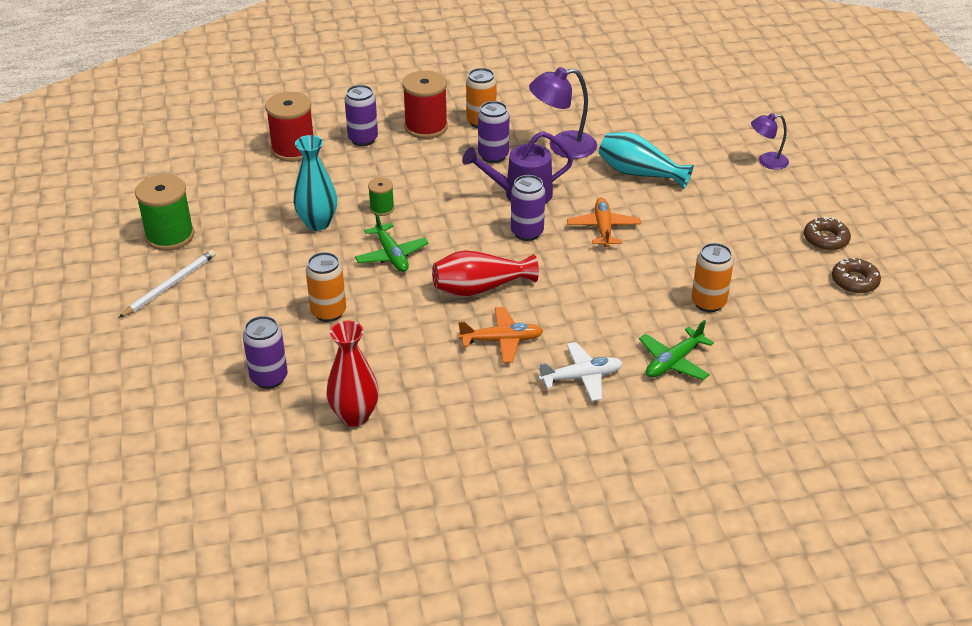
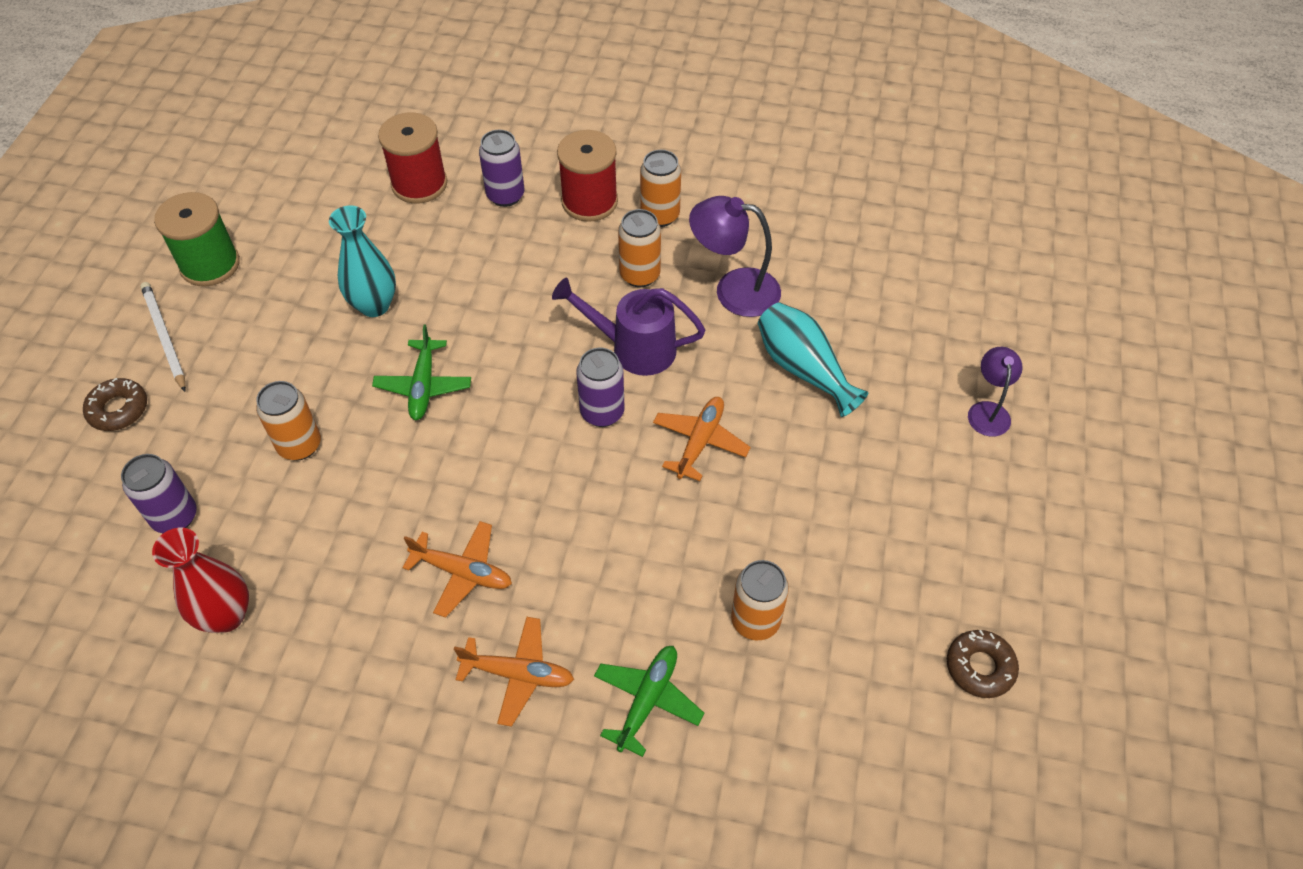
camera: 25 degrees right, 15 degrees up
(170, 285) = (164, 337): white pencil -> white pencil turned 90 degrees counterclockwise
(382, 208) = (458, 310): green spool -> none
(480, 288) = (490, 478): red vase -> none
(493, 156) = (640, 275): purple can -> orange can
(581, 377) = (518, 674): white plane -> orange plane
(673, 362) = (647, 700): green plane -> green plane turned 135 degrees clockwise
(767, 161) = (988, 411): purple lamp -> purple lamp turned 75 degrees clockwise
(826, 239) = (985, 577): brown donut -> brown donut (118, 409)

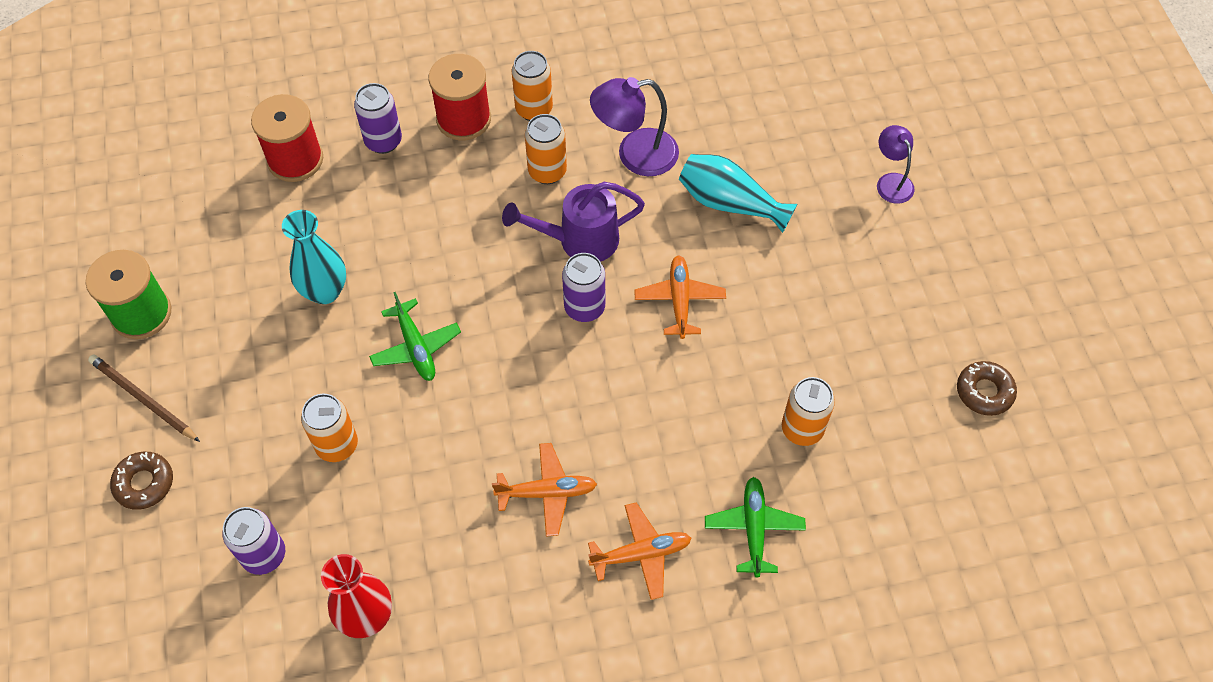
camera: 25 degrees left, 5 degrees up
(164, 337) = (143, 399): white pencil -> brown pencil

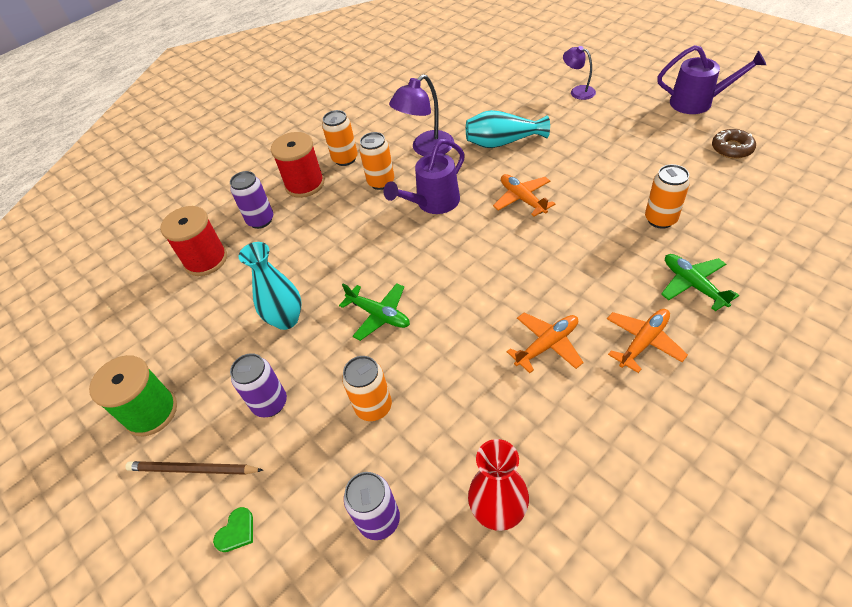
camera: 25 degrees left, 10 degrees down
(144, 483) = (236, 531): brown donut -> green heart
(584, 308) = (469, 233): purple can -> purple can (270, 403)
(1019, 298) = (698, 102): none -> purple watering can

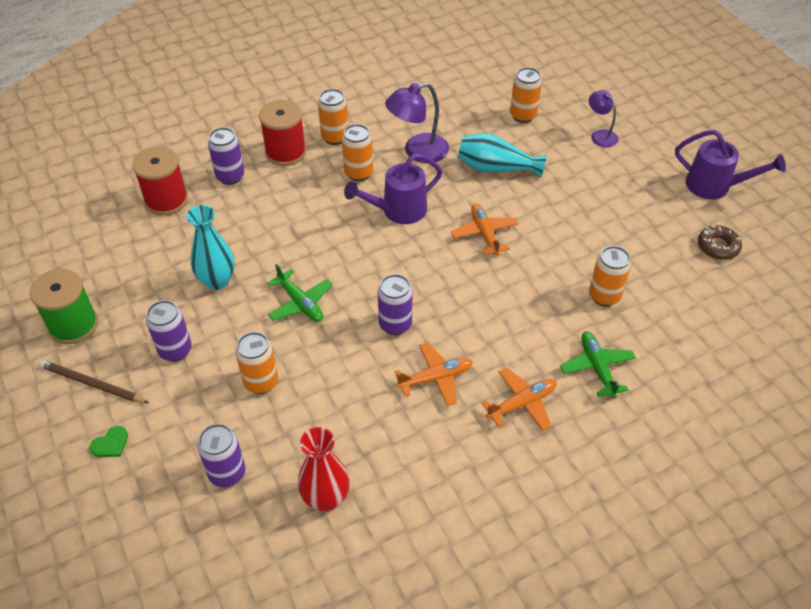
camera: 10 degrees right, 0 degrees up
(481, 306) = (395, 324): none -> purple can
(503, 95) = (523, 115): none -> orange can

